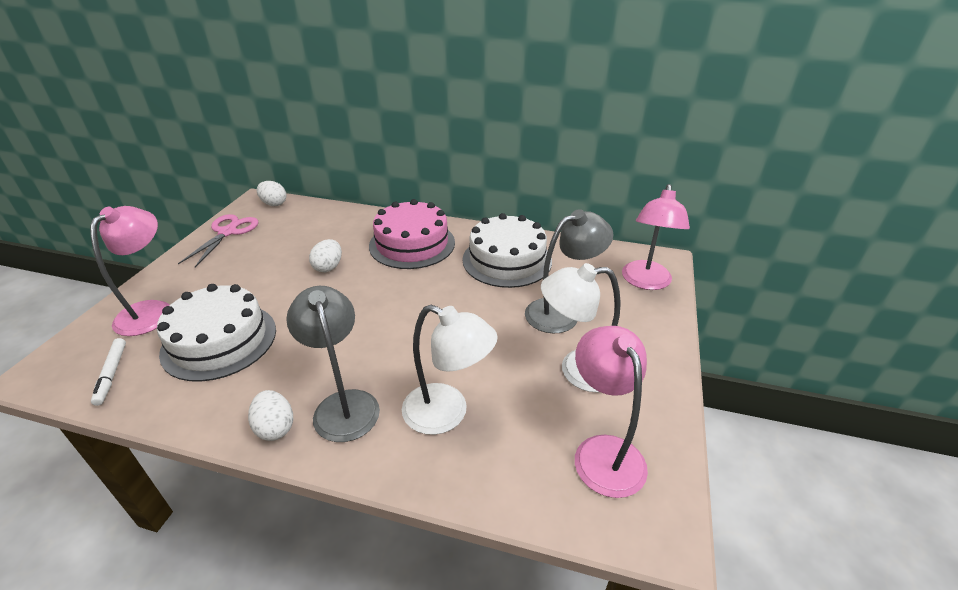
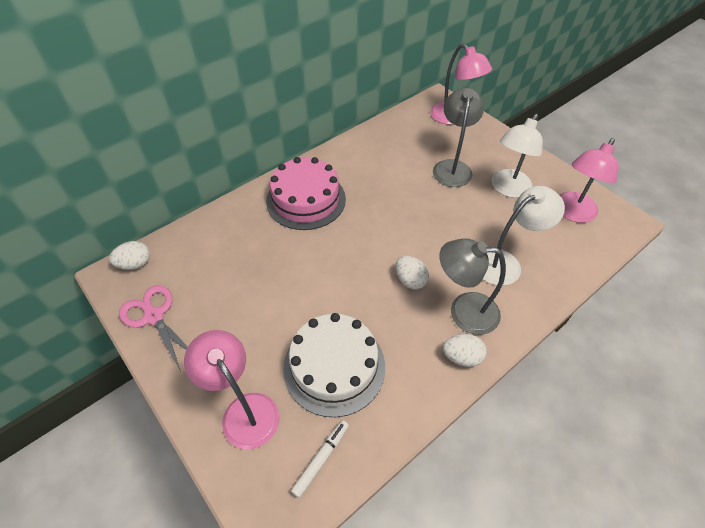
camera: 55 degrees left, 15 degrees up
(112, 374) = (321, 459): white marker -> white marker turned 75 degrees counterclockwise
(328, 267) = (290, 262): white egg -> white egg (410, 280)
(507, 260) = (375, 162): white cake -> none
(603, 451) = (572, 213): pink lamp -> pink lamp turned 75 degrees counterclockwise

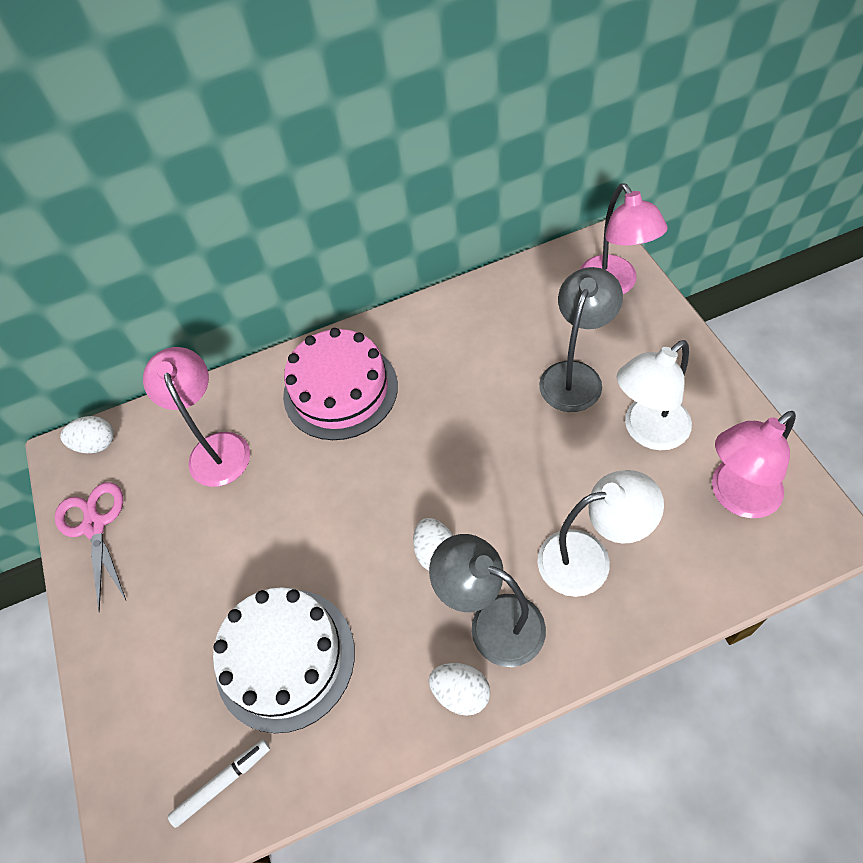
camera: 25 degrees right, 5 degrees up
(244, 410) = (155, 687): pink lamp -> pink lamp (216, 448)

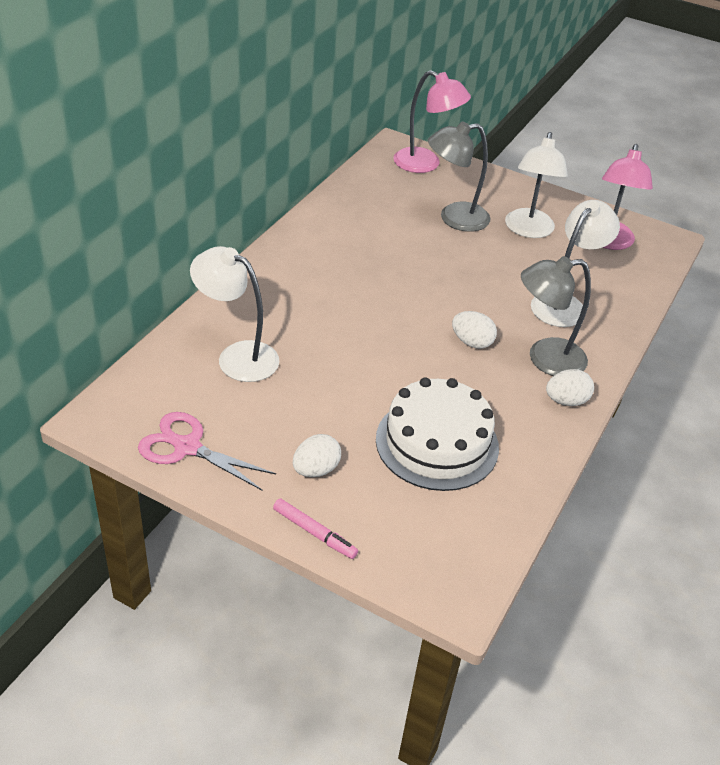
camera: 50 degrees left, 15 degrees down
(96, 444) = (121, 399): white egg -> white egg (316, 470)
(98, 686) = (314, 533): none -> pink marker
(216, 448) = (237, 356): pink lamp -> white lamp
(222, 783) = (473, 527): white marker -> none
(340, 390) = (299, 285): pink cake -> none
(575, 375) = (454, 218): grey lamp -> grey lamp turned 90 degrees counterclockwise

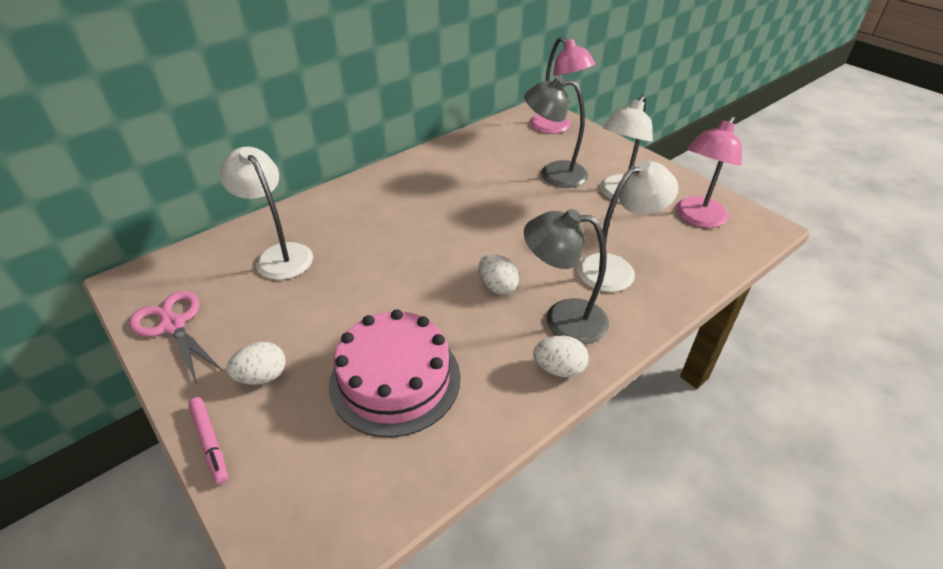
camera: 25 degrees right, 0 degrees up
(437, 443) = (395, 380): white cake -> pink cake

